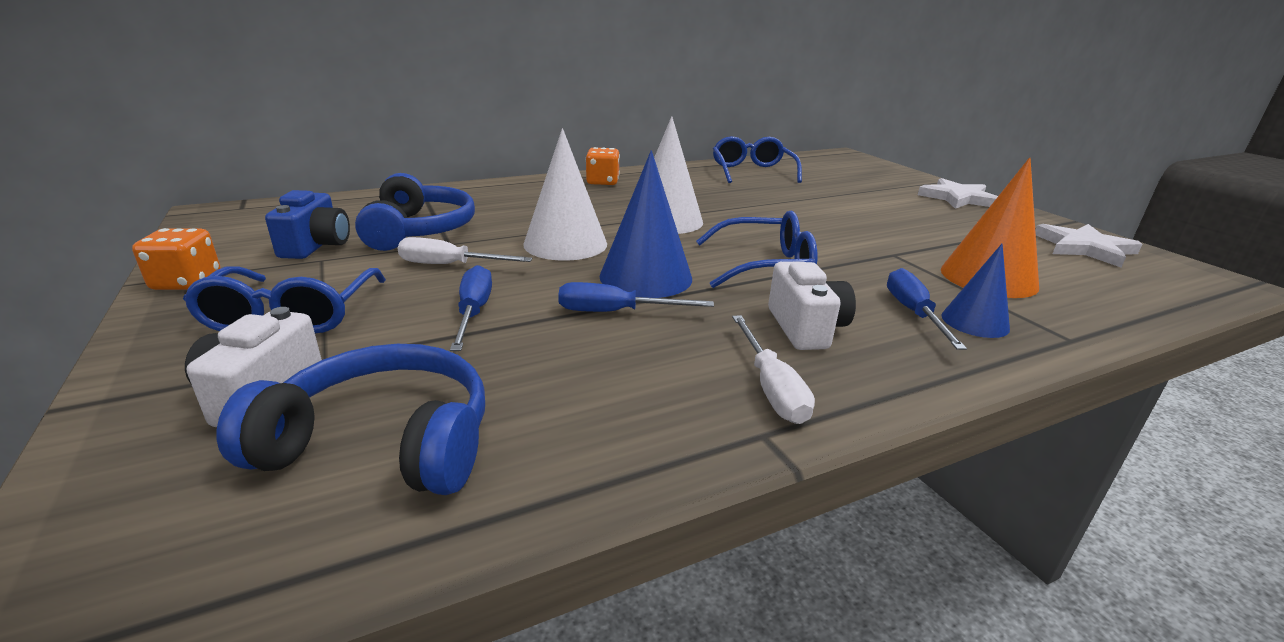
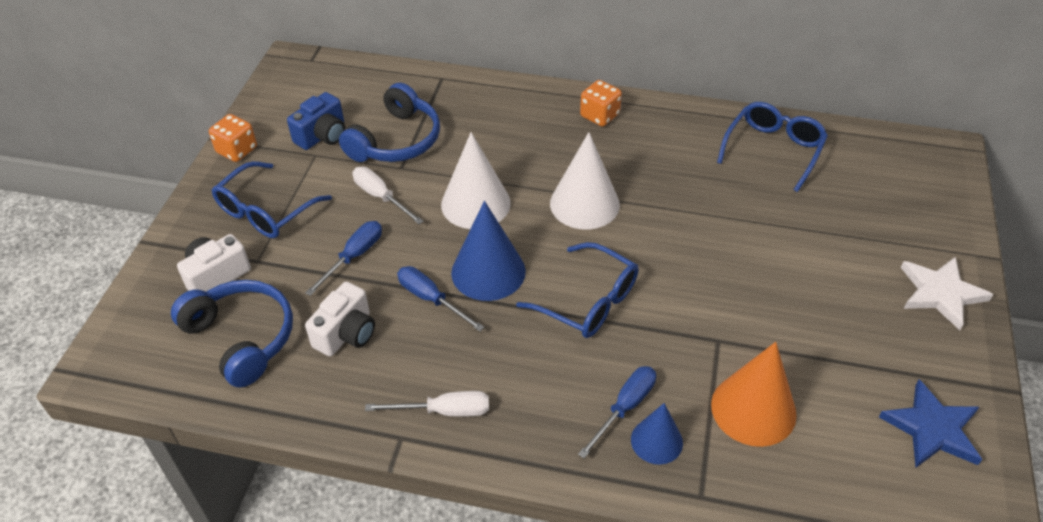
camera: 40 degrees right, 20 degrees up
(771, 388) = (444, 411): white screwdriver -> white screwdriver turned 120 degrees counterclockwise
(805, 328) = (529, 378): white camera -> white camera (346, 333)
(1084, 248) = (932, 429): white star -> blue star

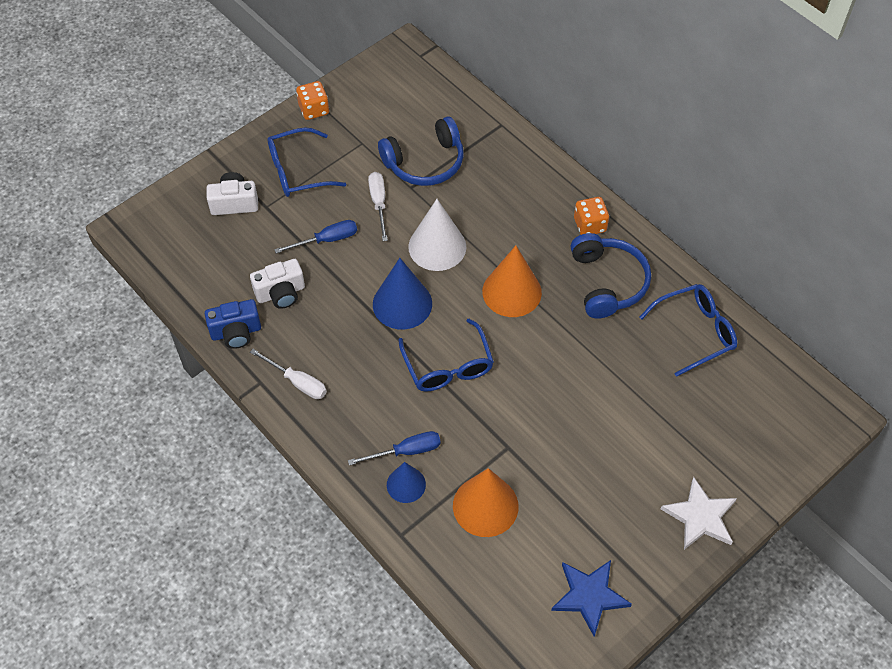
camera: 35 degrees right, 10 degrees up
(241, 338) = (218, 257): blue headphones -> blue headphones (607, 282)
(322, 136) = (378, 129): blue camera -> blue camera (236, 332)
(431, 299) = (350, 301): blue screwdriver -> none
(584, 204) = (511, 292): white cone -> orange cone

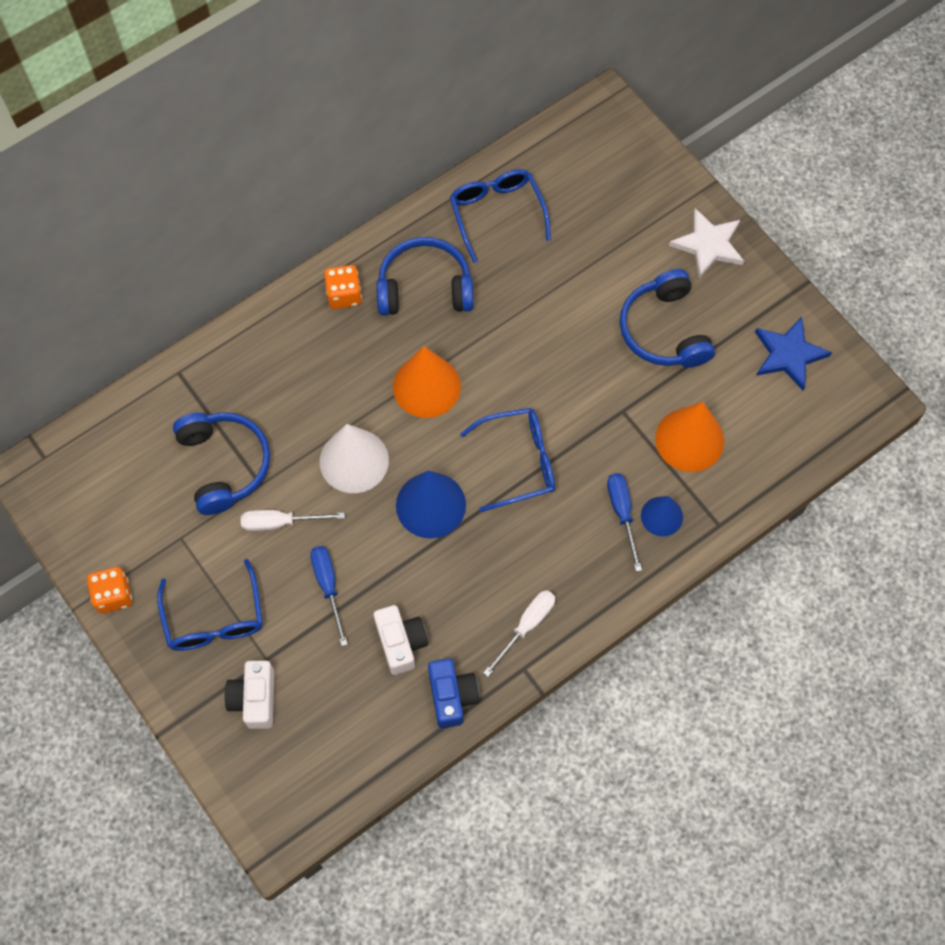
camera: 85 degrees left, 10 degrees up
(597, 479) = (664, 330): none -> blue headphones

